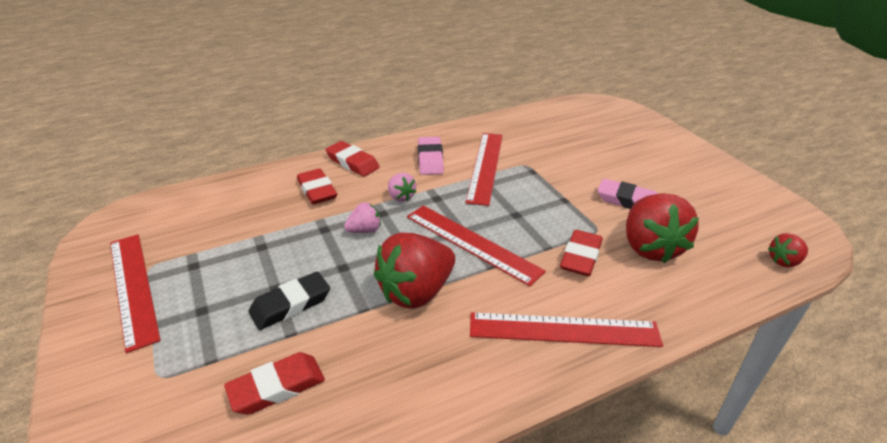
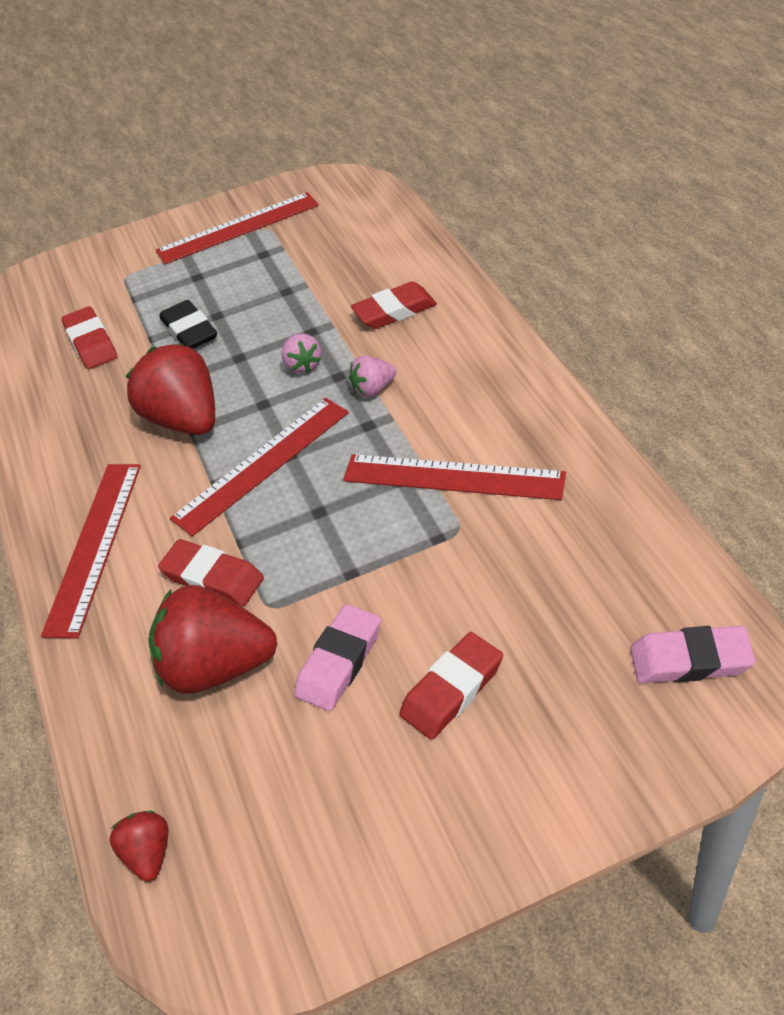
camera: 100 degrees right, 10 degrees up
(352, 162) = (465, 331): red eraser -> red eraser (452, 690)
(430, 159) = (475, 411): pink eraser -> pink eraser (690, 660)

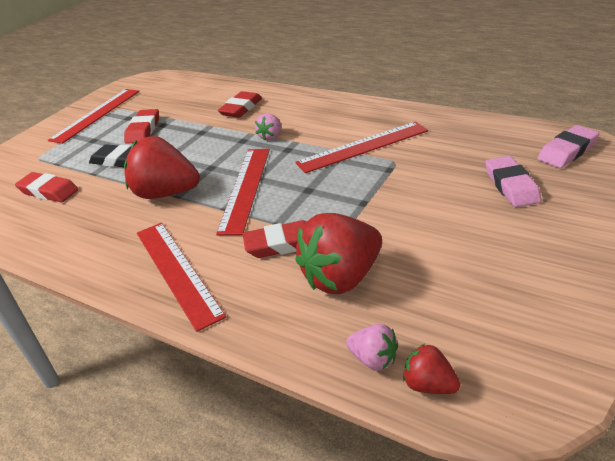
camera: 40 degrees left, 10 degrees down
(303, 365) = (215, 145): pink strawberry -> pink strawberry (374, 359)
(339, 662) = (410, 237): pink eraser -> pink eraser (511, 186)
(452, 690) = (485, 215): red eraser -> red eraser (143, 130)

